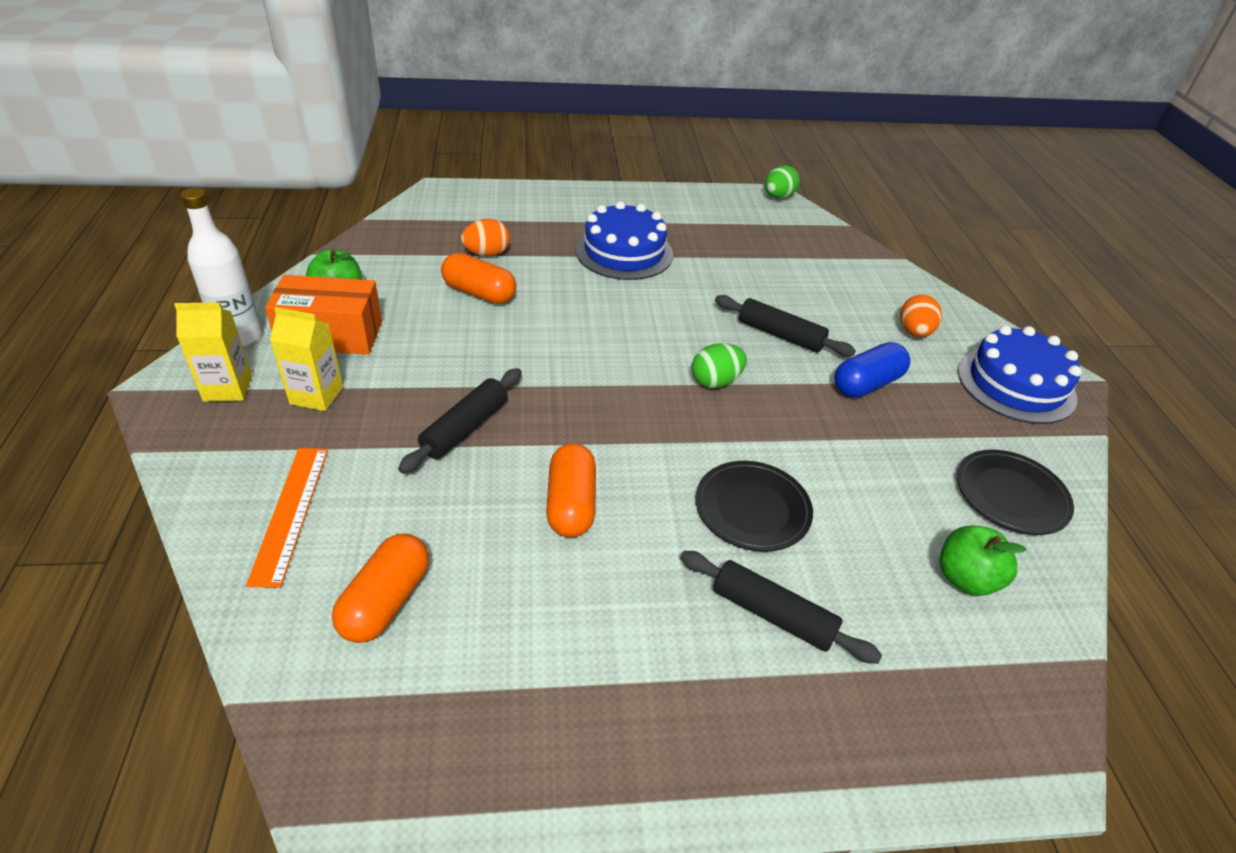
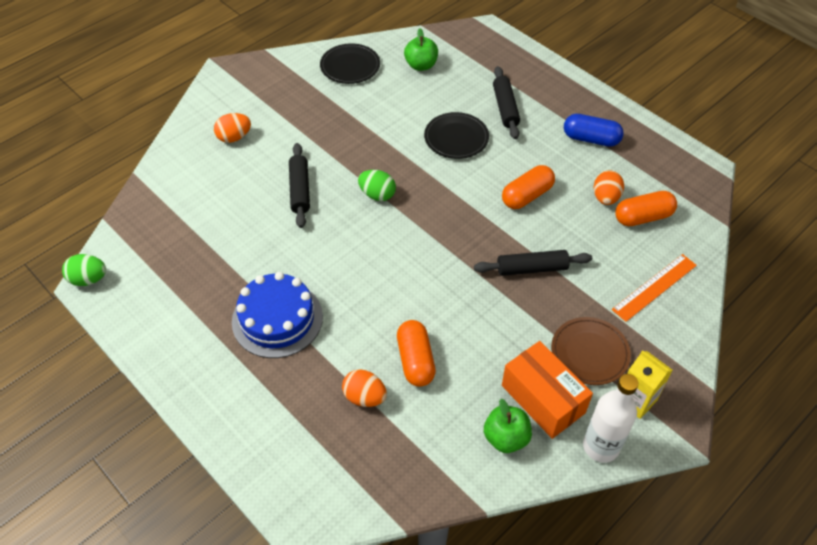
camera: 125 degrees left, 10 degrees up
(316, 395) = (589, 353): yellow carton -> brown plate
(468, 587) = (605, 198): none -> orange egg
(866, 384) = (312, 137): blue capsule -> blue capsule (591, 139)
(1016, 384) = (250, 86): blue cake -> none

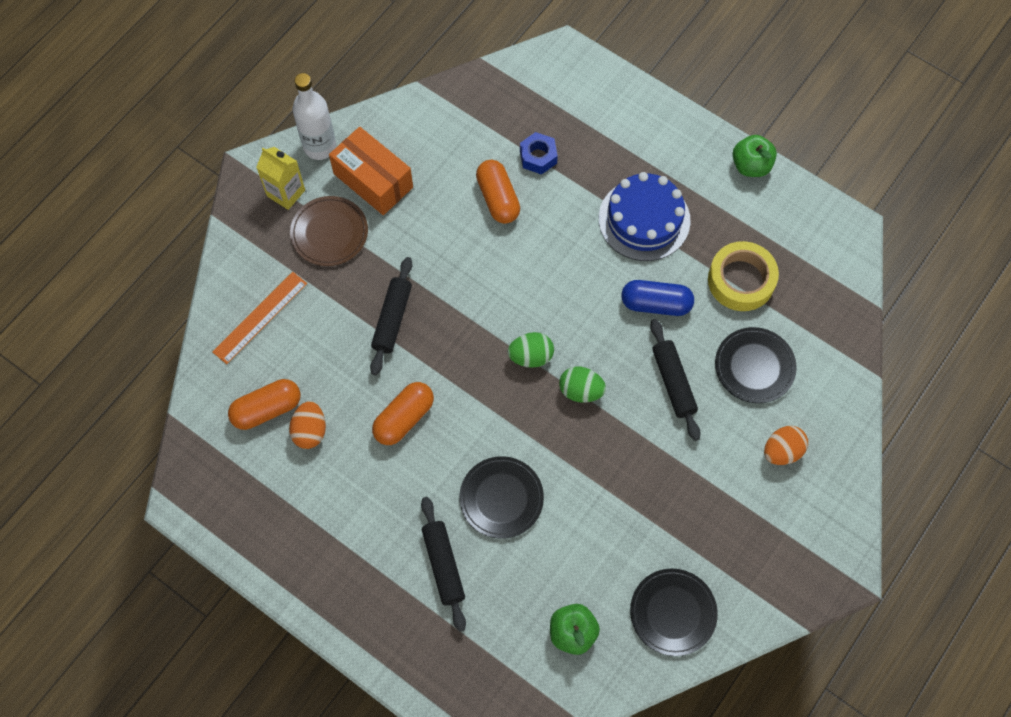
camera: 170 degrees right, 15 degrees up
(88, 279) = (853, 232): green egg -> green egg (531, 356)
(210, 255) = (741, 280): none -> yellow tape
(229, 191) = (754, 366): none -> black plate
(364, 397) = (538, 157): orange egg -> blue nut
(506, 438) = (404, 141): green apple -> green apple (751, 166)
(531, 268) = (392, 319): black rolling pin -> black rolling pin turned 60 degrees counterclockwise
(591, 139) = (327, 526): blue capsule -> blue capsule (656, 304)

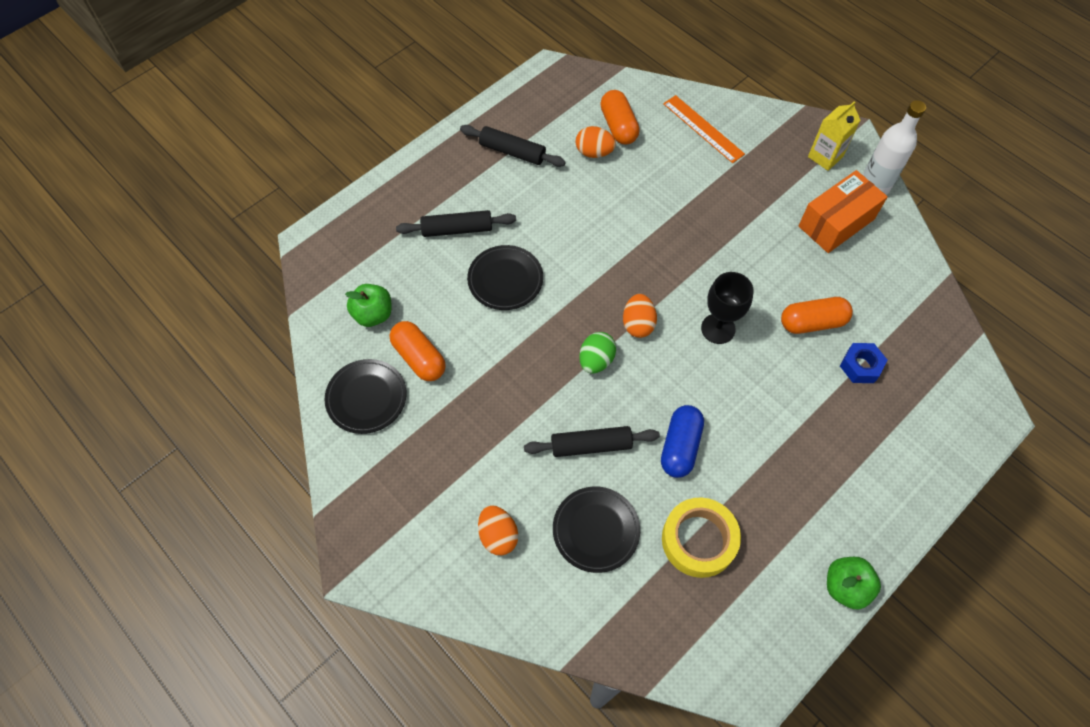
camera: 100 degrees right, 5 degrees down
(329, 233) = (782, 184): brown plate -> none
(392, 319) = (690, 220): black rolling pin -> black rolling pin (512, 151)
(404, 418) = (593, 218): orange capsule -> orange capsule (419, 358)
(521, 281) = (718, 329): none -> black goblet
(531, 356) = (638, 324): green egg -> orange egg
(644, 219) = (780, 455): blue cake -> none

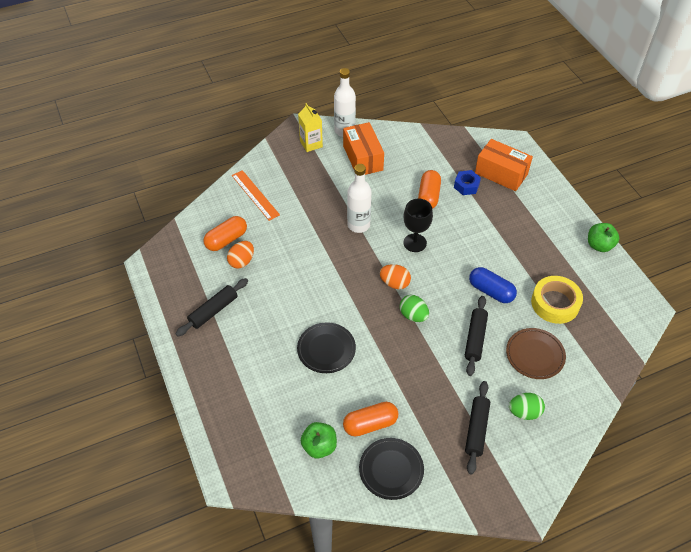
camera: 70 degrees left, 10 degrees down
(457, 229) = (267, 367): black rolling pin -> black rolling pin (476, 429)
(498, 535) = (524, 412): orange egg -> green egg
(596, 530) = (535, 355): black plate -> brown plate
(618, 126) = (226, 240): orange capsule -> orange capsule turned 45 degrees counterclockwise
(703, 129) = (255, 195): orange ruler -> orange ruler turned 75 degrees clockwise
(714, 254) = (358, 225): none -> white bottle
(914, 408) = (501, 173): none -> orange box

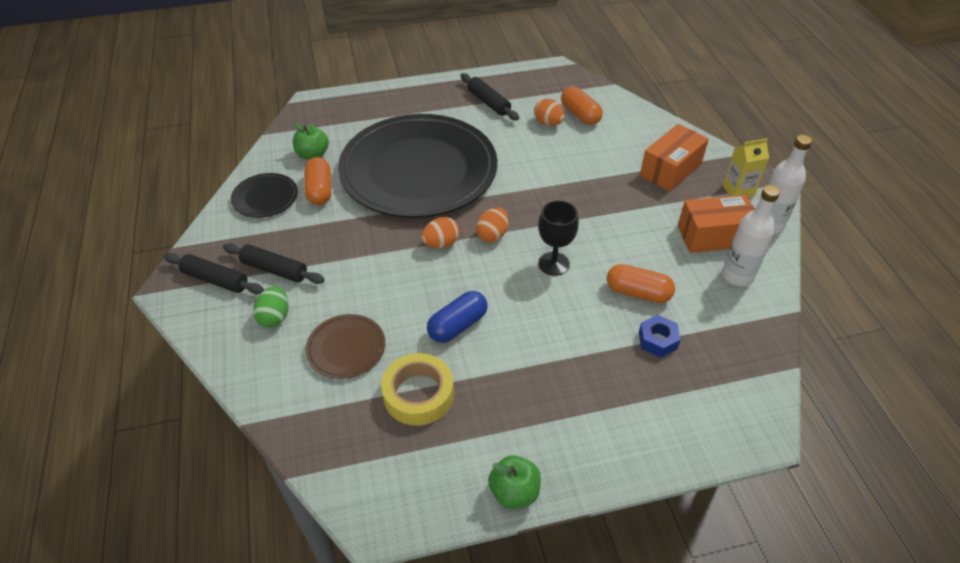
camera: 100 degrees right, 5 degrees down
(255, 195) = (646, 138): orange ruler -> none
(326, 349) = (418, 170): black plate -> black plate, size x2.49
(358, 225) = (590, 216): white bottle -> white bottle (737, 276)
(413, 315) = (441, 244): green egg -> orange egg
(475, 338) = (391, 293): black rolling pin -> black rolling pin (215, 279)
(501, 173) = (684, 392): orange box -> orange box (670, 170)

